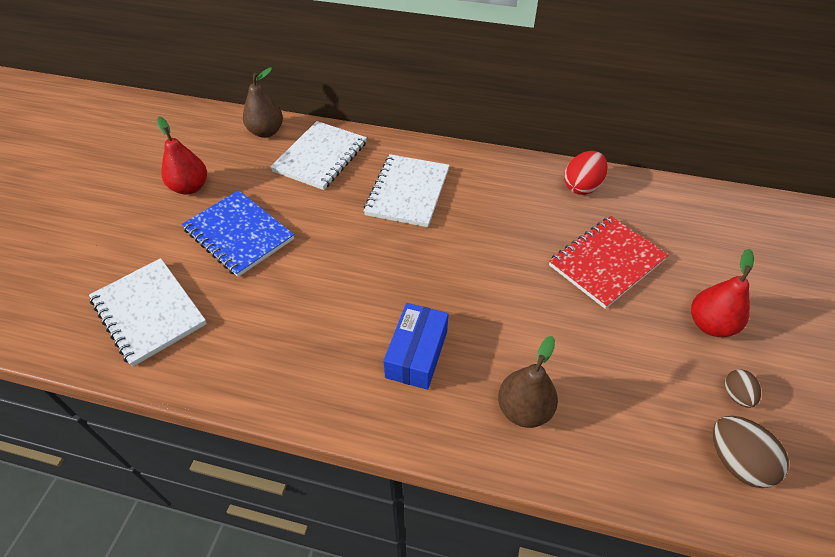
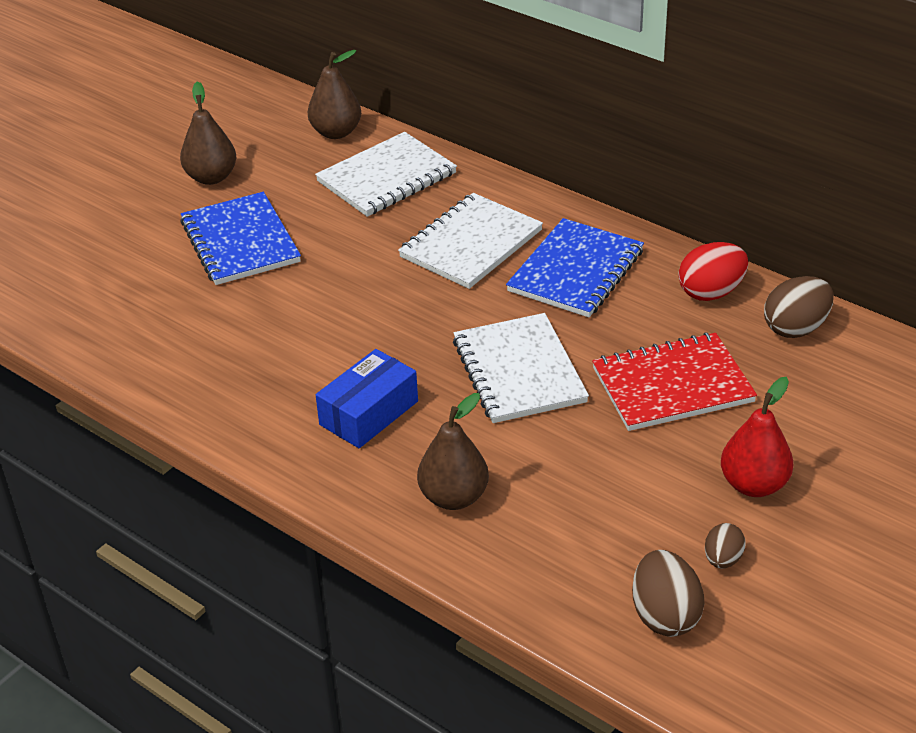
camera: 25 degrees right, 10 degrees down
(149, 312) = (105, 295): white notebook -> white notebook (519, 371)
(190, 187) = (211, 177): red pear -> brown pear
(489, 194) = (576, 271): none -> blue notebook
(648, 198) = (795, 328): none -> brown egg

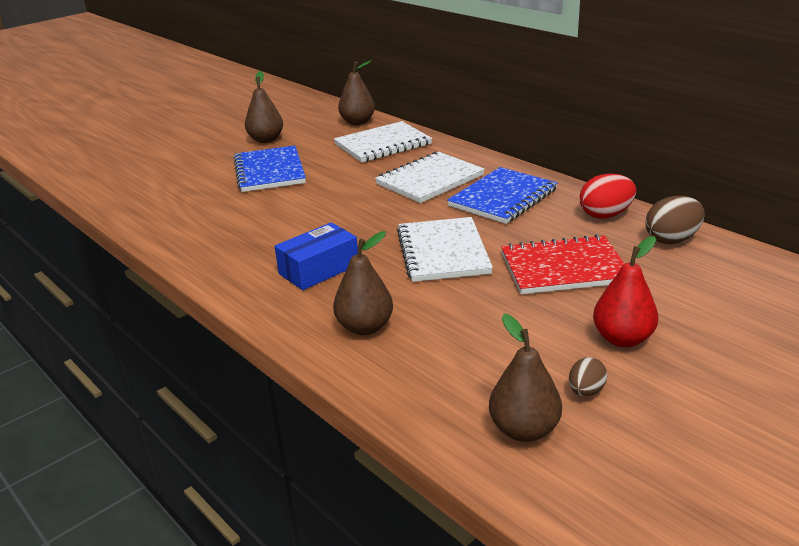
camera: 10 degrees right, 10 degrees down
(665, 615) = (524, 430): brown egg -> brown pear

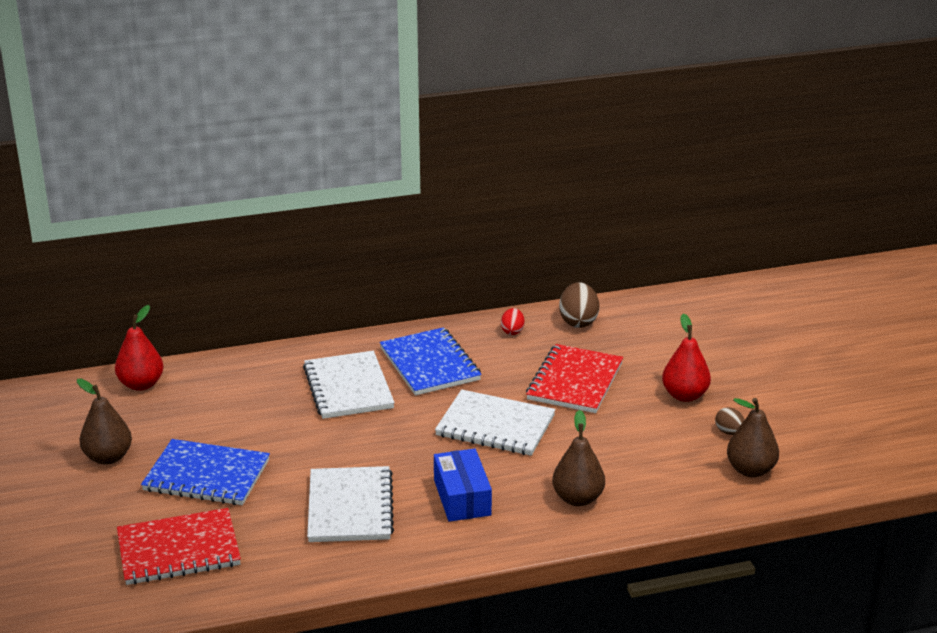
camera: 65 degrees left, 0 degrees up
(176, 190) = (178, 550): none -> red notebook
(357, 122) = (141, 384): brown pear -> red pear
(383, 144) = (227, 387): white notebook -> white notebook (350, 507)
(605, 215) = (512, 331): red egg -> red egg, size x0.59

